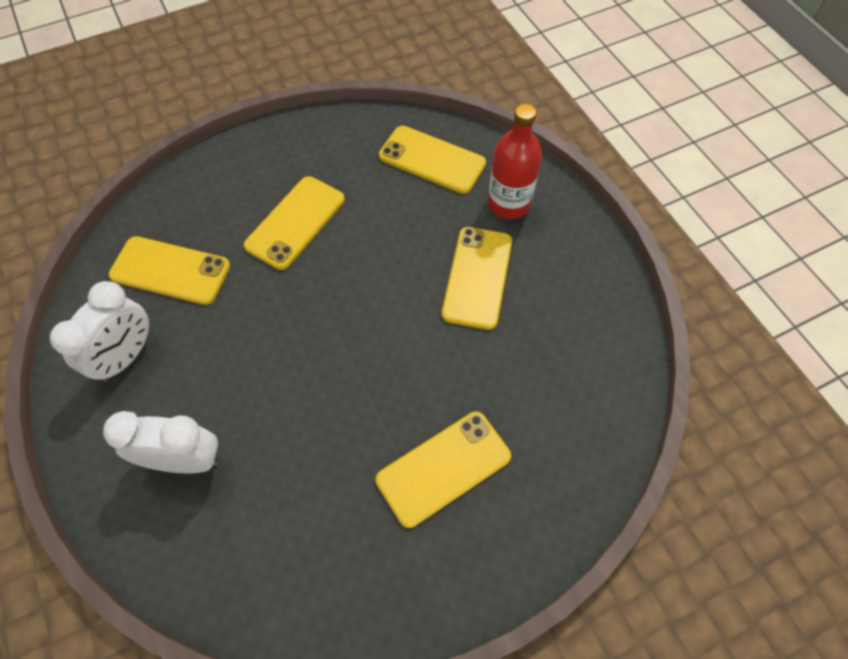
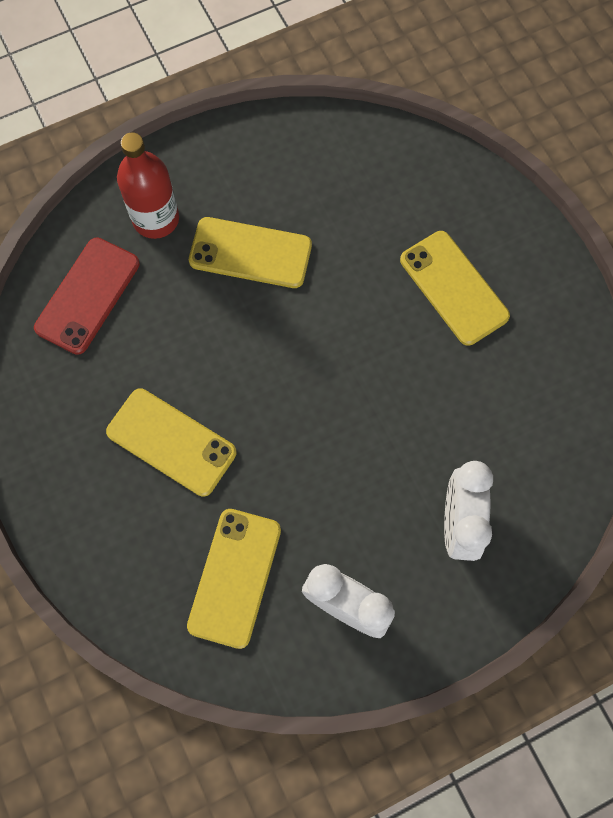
camera: 90 degrees left, 10 degrees up
(432, 160) = (88, 296): yellow phone -> red phone

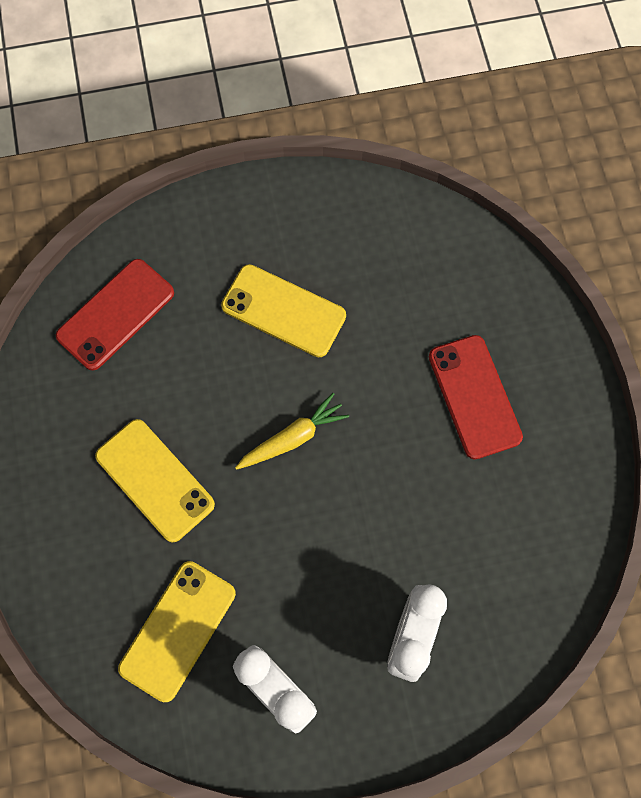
camera: 15 degrees right, 0 degrees up
(156, 219) = (202, 254): red bottle -> none
(293, 369) = (292, 438): none -> yellow carrot
(453, 288) = (474, 396): yellow phone -> red phone

